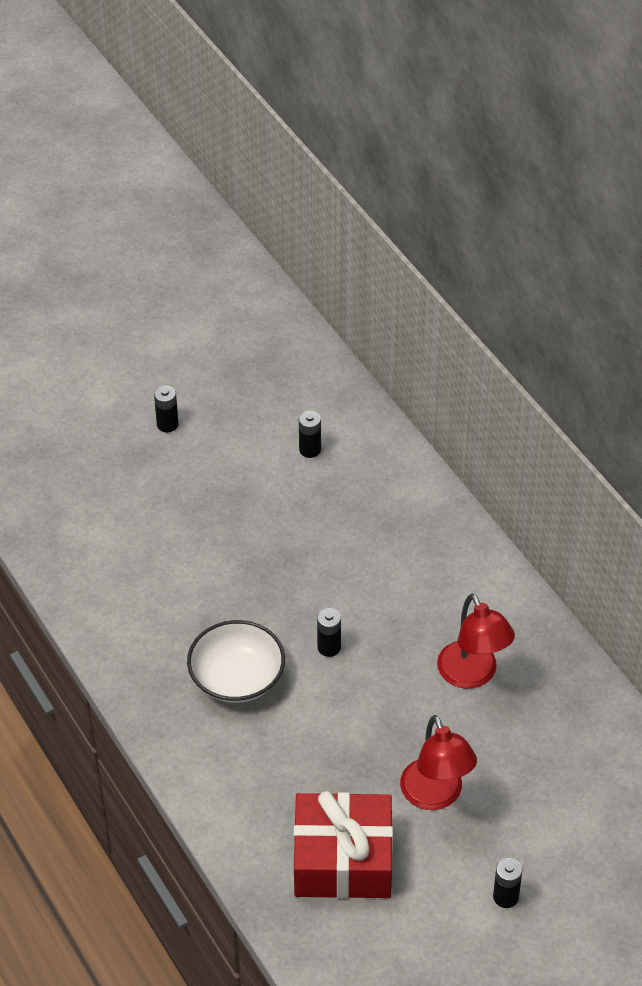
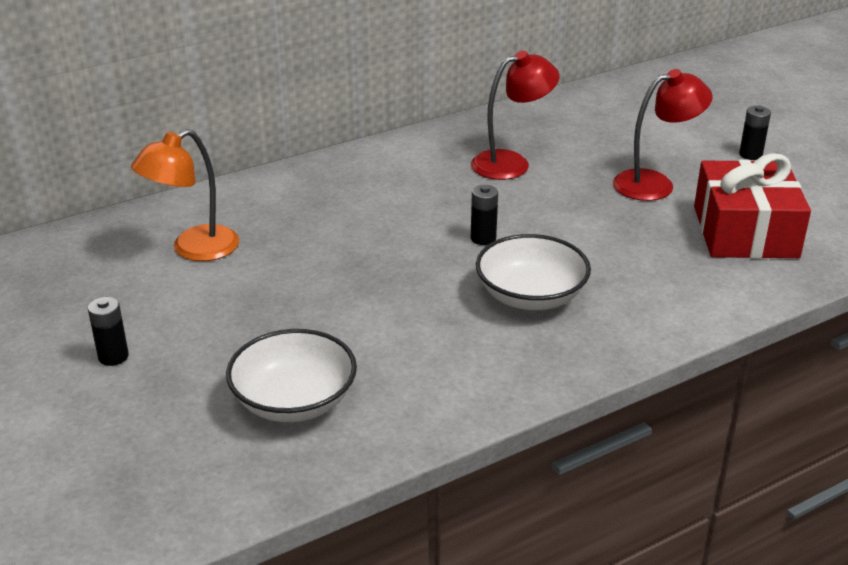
camera: 90 degrees left, 15 degrees down
(110, 530) = (294, 401): none -> white bowl
(310, 450) = (193, 249): black battery -> orange lamp

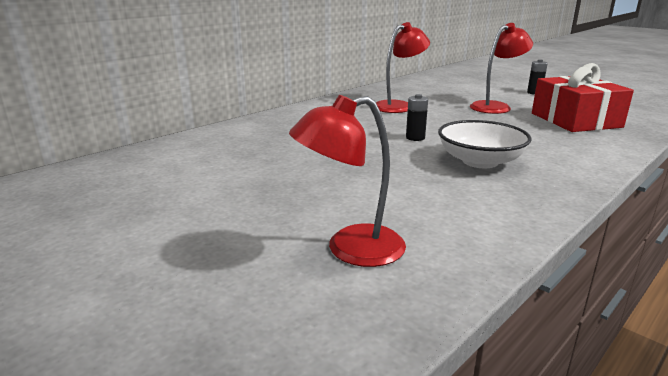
camera: 15 degrees left, 10 degrees down
(113, 356) = (150, 240): black battery -> none
(193, 249) = (197, 164): orange lamp -> none
(294, 401) = (350, 249): white bowl -> red lamp

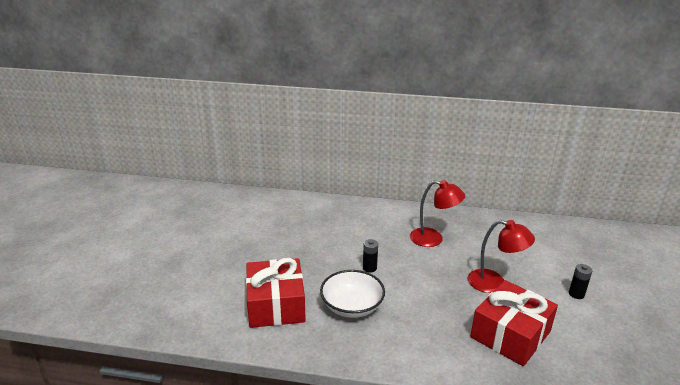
camera: 55 degrees right, 5 degrees up
(350, 249) = (200, 297): red lamp -> none
(434, 198) = (276, 304): none -> red gift

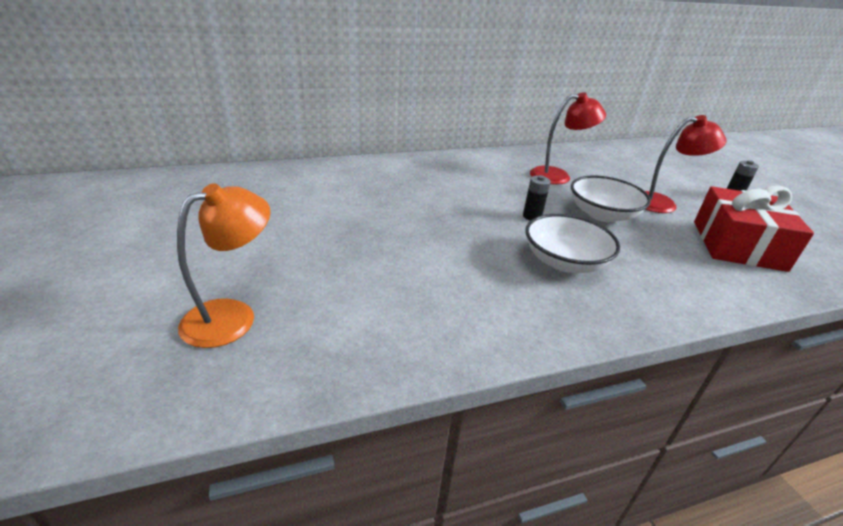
camera: 30 degrees left, 5 degrees up
(142, 283) = (232, 316): none -> orange lamp
(276, 304) = (474, 286): red gift -> none
(427, 280) = (602, 214): none -> white bowl

